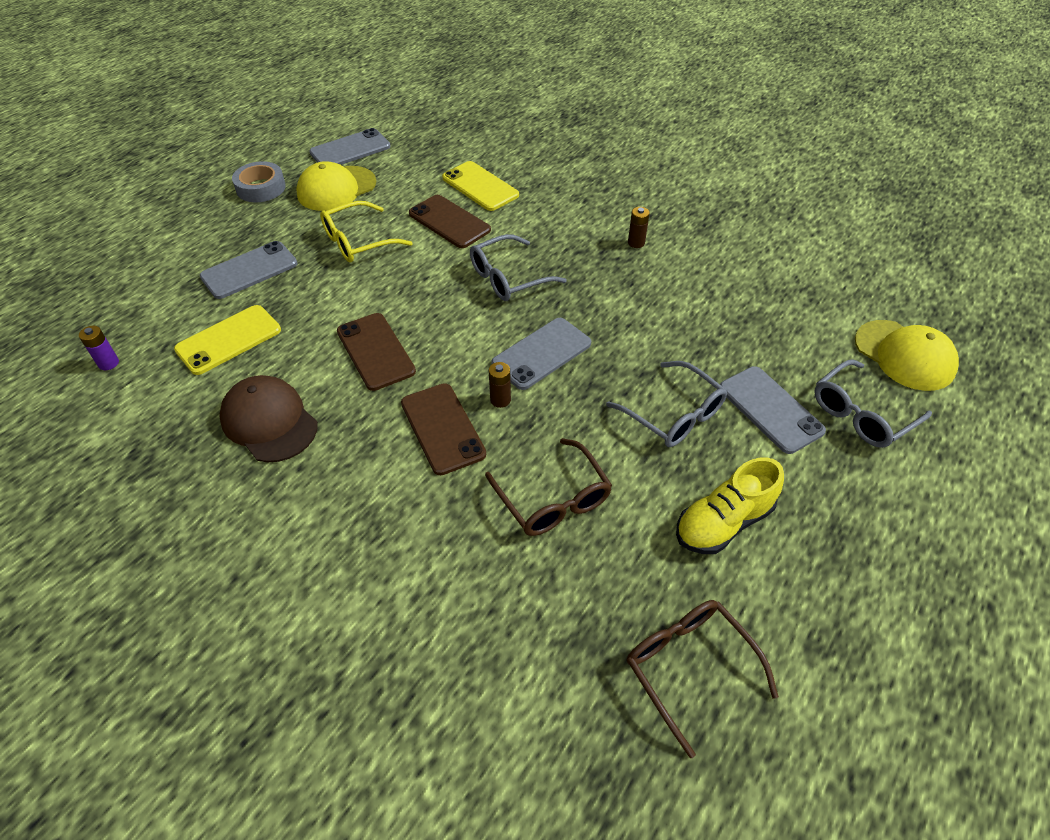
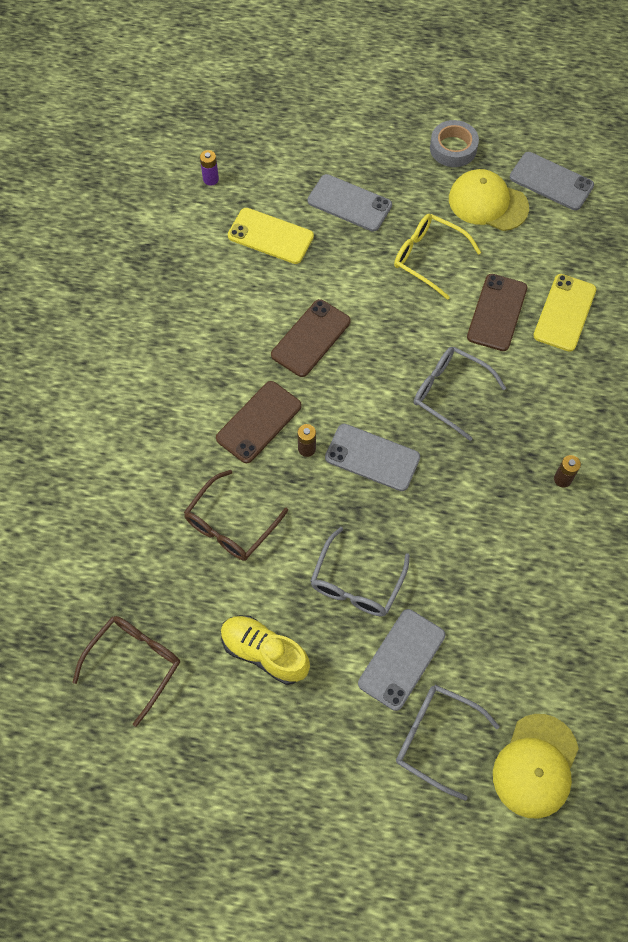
camera: 65 degrees right, 15 degrees up
(269, 421) = (210, 308): brown cap -> none

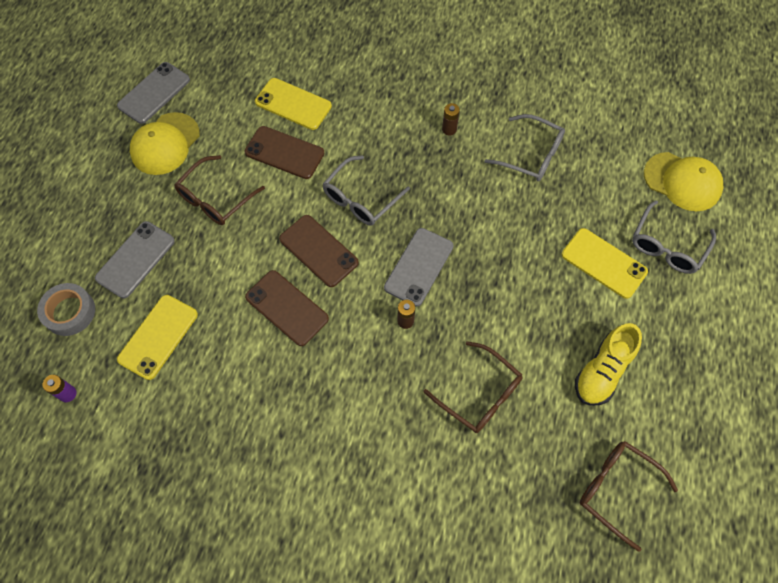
camera: 85 degrees left, 0 degrees up
(259, 422) = (373, 362): brown phone -> brown phone (318, 251)
(356, 583) = (538, 291): grey glasses -> grey glasses (531, 155)
(401, 659) = (604, 263): grey phone -> yellow phone
(428, 258) = (215, 199): yellow glasses -> brown glasses
(453, 148) = (94, 163): grey tape -> grey tape (69, 312)

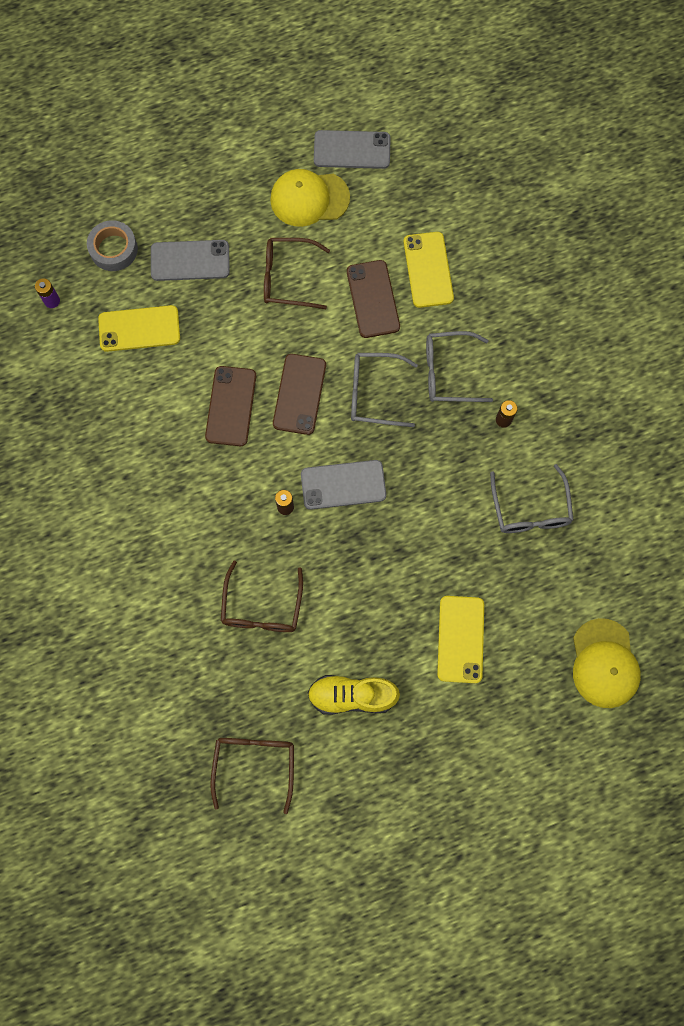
camera: 55 degrees right, 10 degrees up
(667, 246) = (520, 686): grey glasses -> grey glasses (448, 372)

